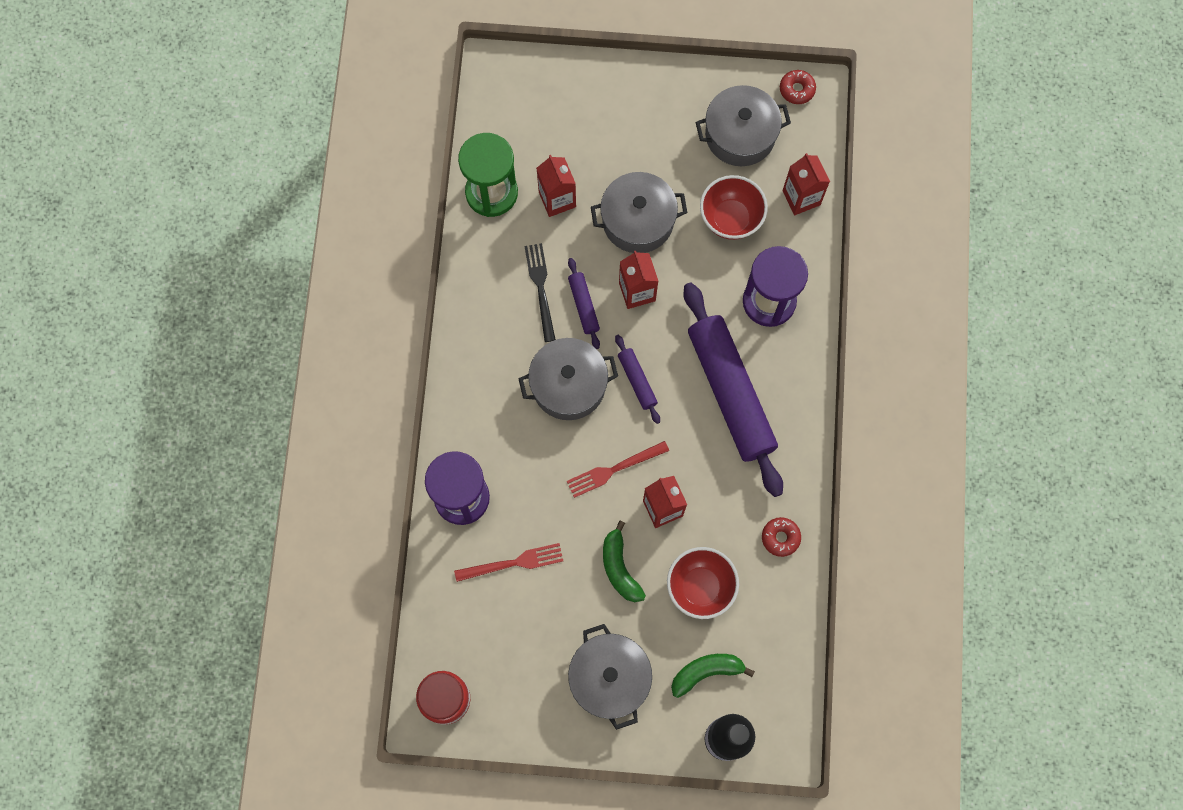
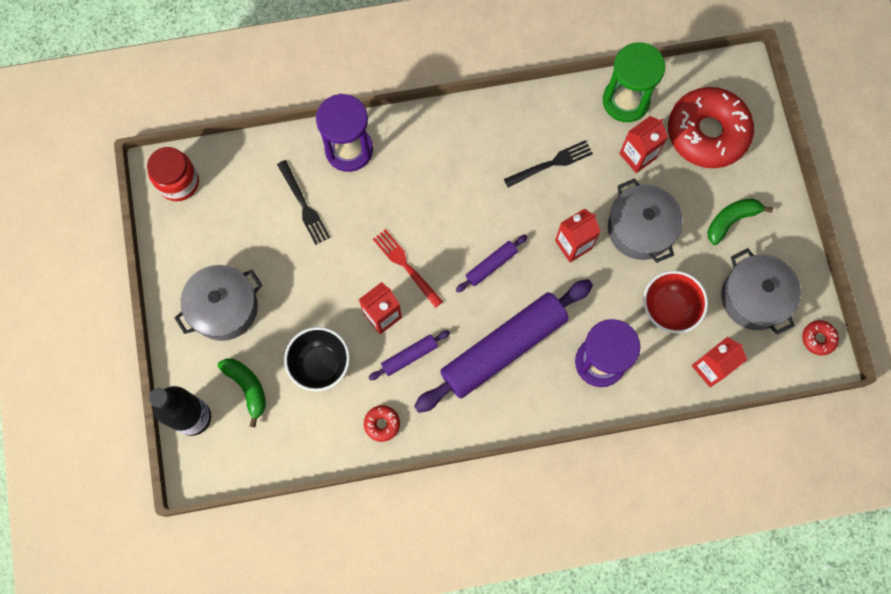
camera: 75 degrees right, 0 degrees up
(514, 562) = (304, 206): red fork -> black fork
(552, 124) = (707, 133): none -> red donut
(568, 385) = (470, 209): grey pot -> none
(583, 305) = (546, 203): purple rolling pin -> purple rolling pin (409, 356)
(619, 568) = (321, 292): green banana -> green banana (731, 220)
(700, 587) = (320, 364): red bowl -> black bowl

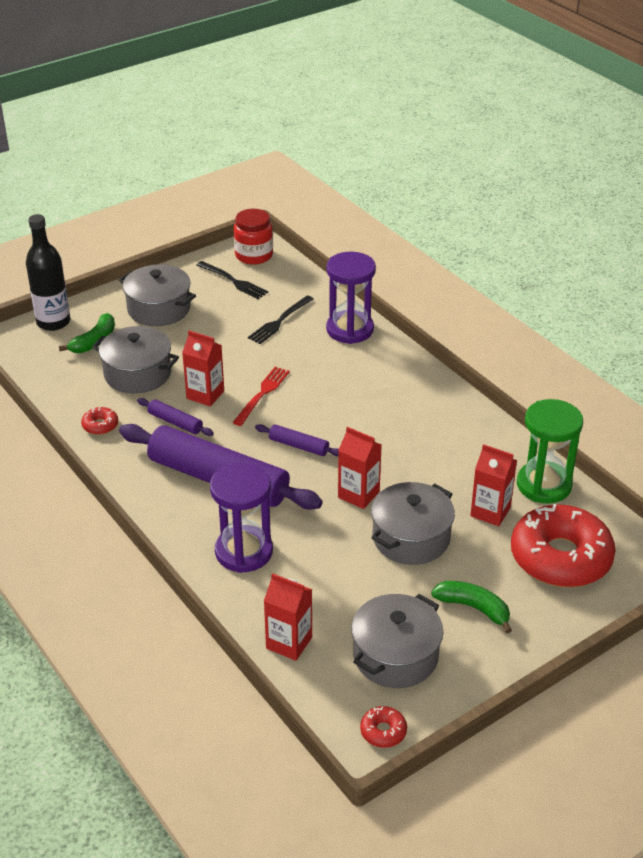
camera: 65 degrees right, 35 degrees down
(320, 364) = (137, 374): black bowl -> grey pot
(552, 163) = (434, 454): black fork -> black fork (234, 281)
(669, 309) = (336, 587): red bowl -> none

